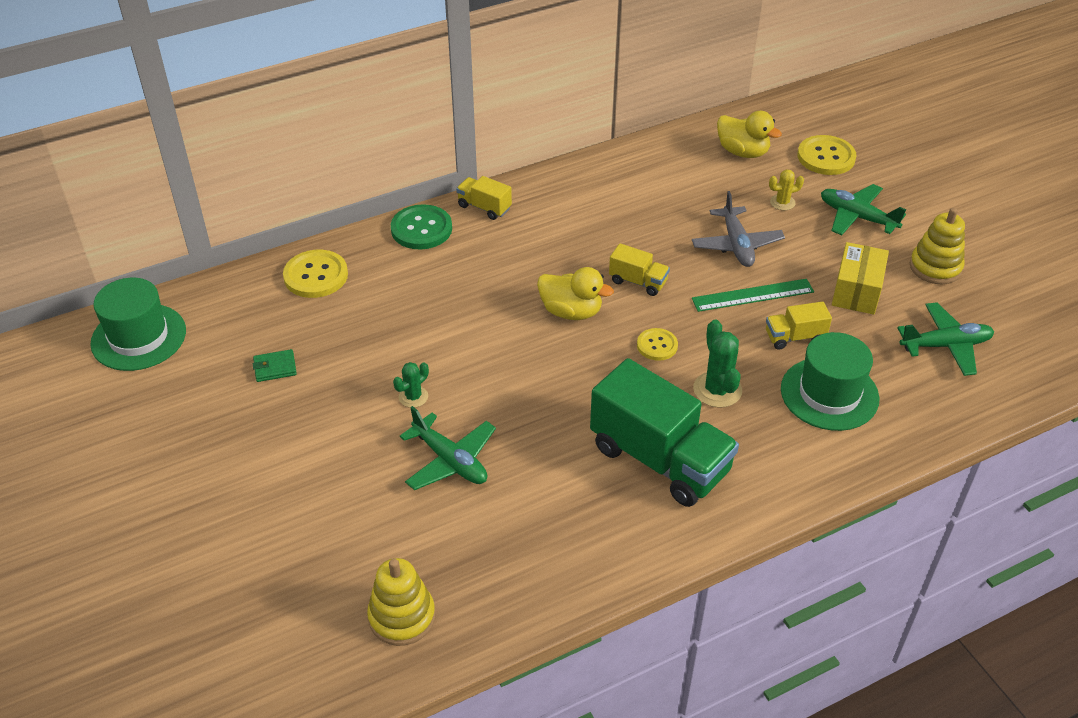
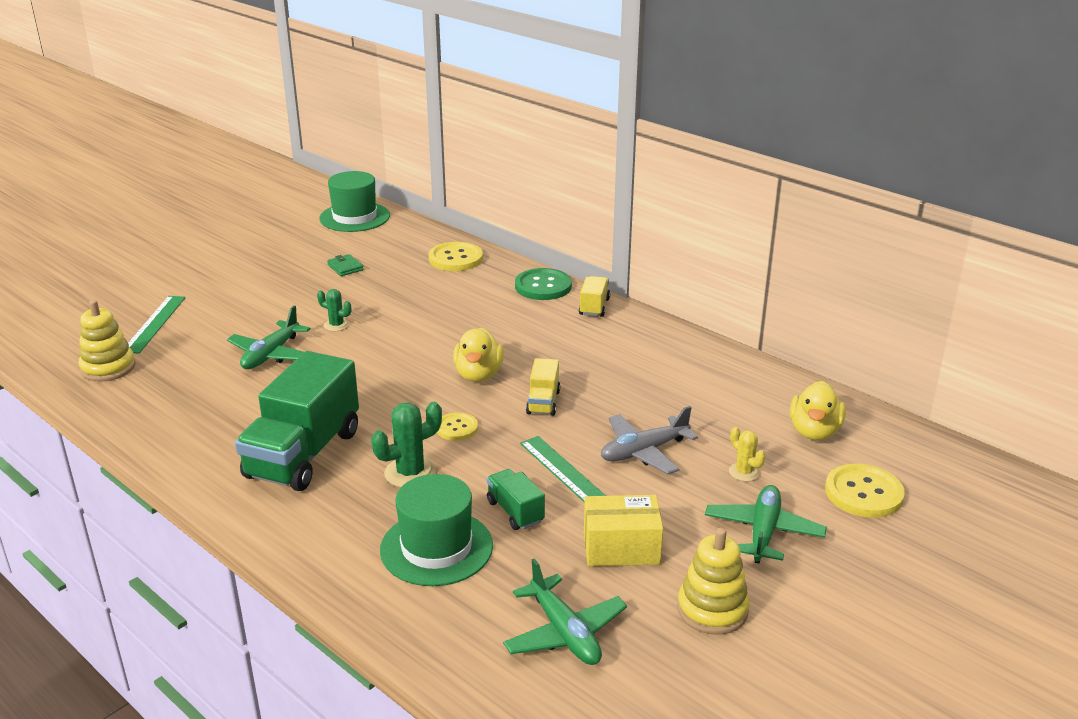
camera: 70 degrees right, 15 degrees down
(311, 564) = (154, 324): none -> green ruler
(794, 337) = (515, 512): yellow truck -> green truck

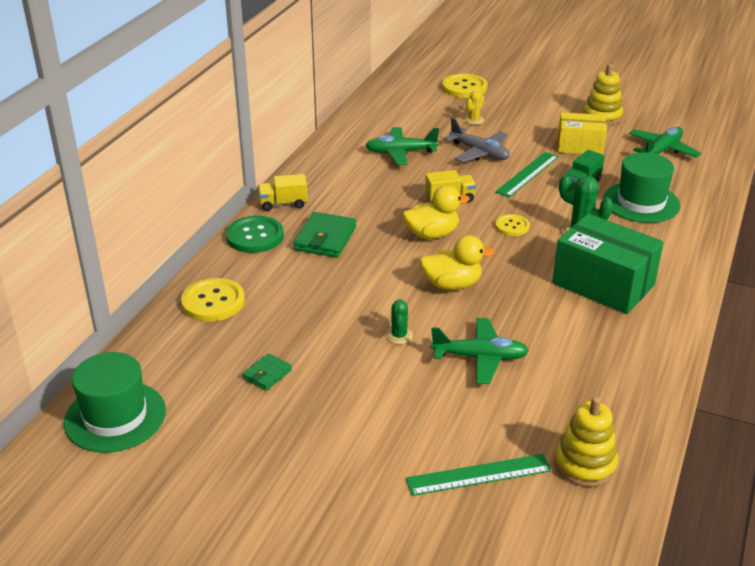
camera: 110 degrees left, 5 degrees up
(303, 454) = (603, 284): green truck -> green box
(514, 318) = (325, 238): none -> green wallet
(621, 547) = (580, 146): yellow box -> yellow box turned 60 degrees counterclockwise
(763, 532) = (526, 110): green plane -> green plane (400, 152)
(814, 432) = (411, 104): yellow duck -> yellow duck (452, 284)

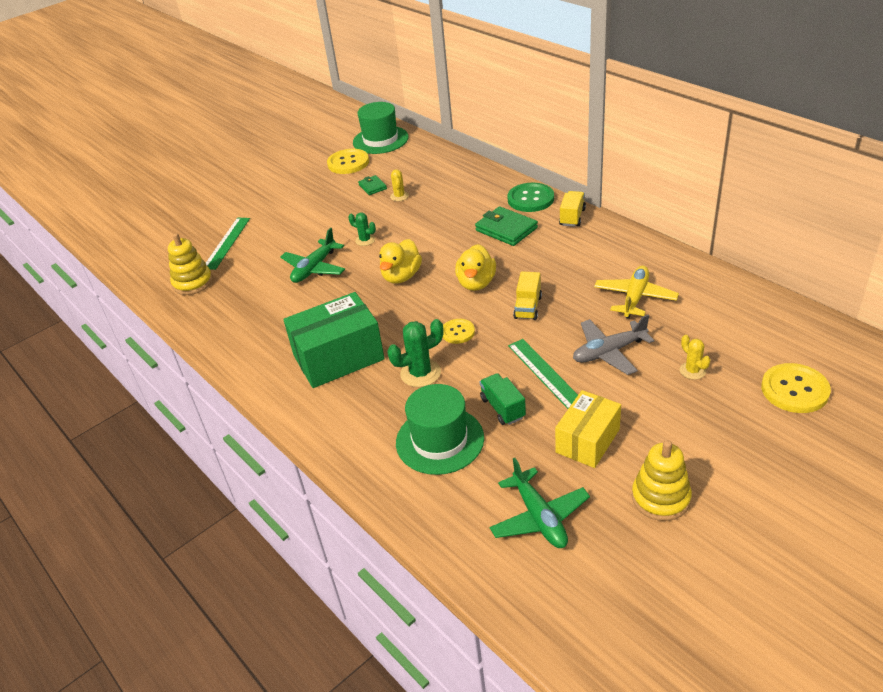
camera: 120 degrees right, 5 degrees up
(213, 302) = (460, 175): yellow button -> yellow button (348, 163)
(284, 340) = (399, 196): none -> yellow cactus
(400, 152) = (635, 298): green plane -> yellow plane

